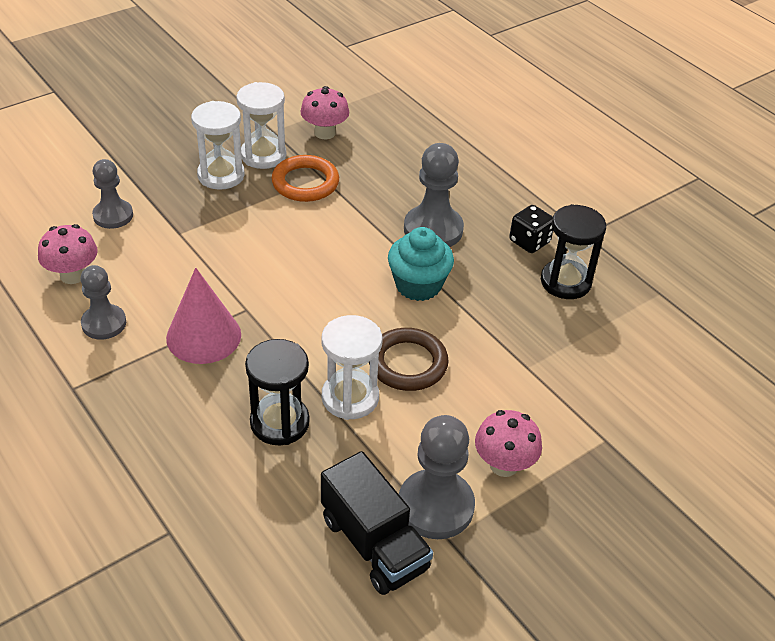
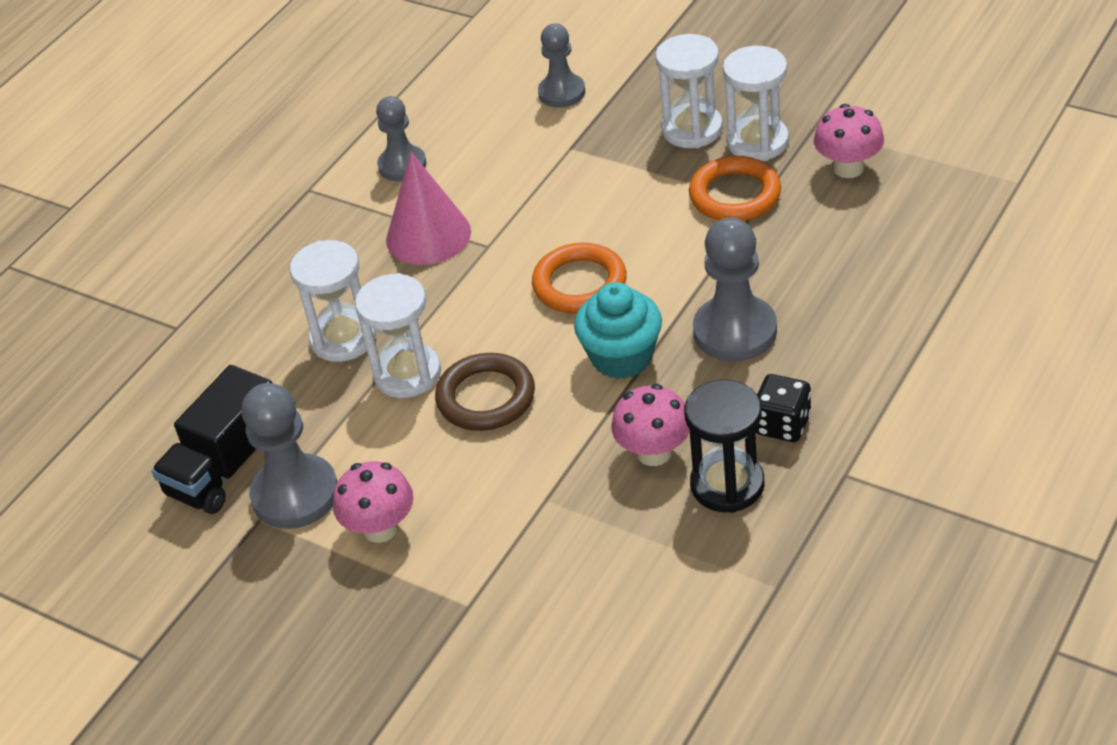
camera: 75 degrees right, 0 degrees up
(73, 275) = (454, 113): pink mushroom -> pink mushroom (654, 453)
(279, 422) = (343, 339): black hourglass -> white hourglass
(329, 279) = (580, 284): none -> orange ring

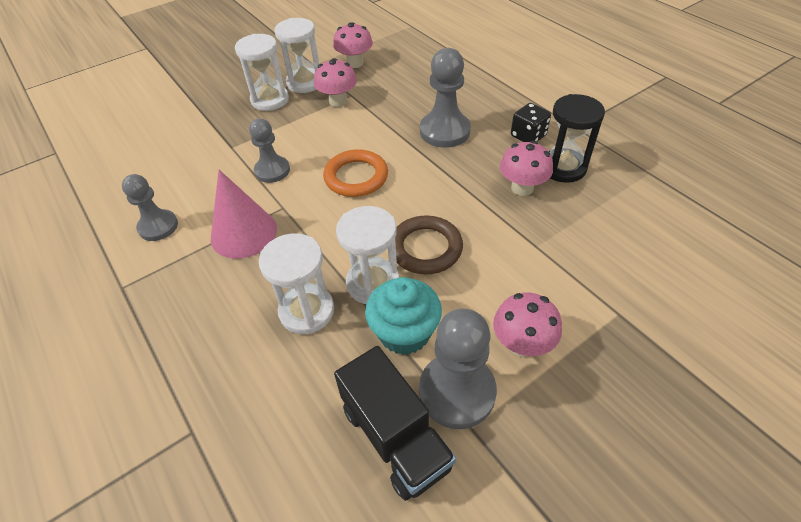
camera: 70 degrees left, 5 degrees up
(562, 92) = (179, 136): grey pawn -> grey pawn (272, 170)
(621, 357) = (433, 178): turquoise cupcake -> turquoise cupcake (404, 332)
(735, 195) = (338, 101): orange ring -> pink mushroom

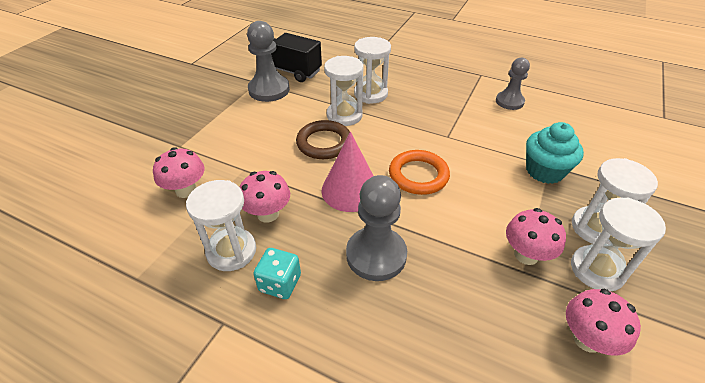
camera: 150 degrees right, 5 degrees down
(243, 233) = (452, 114): pink cone -> pink cone (350, 190)
(272, 170) = (489, 158): grey pawn -> none
(404, 332) = (309, 101): turquoise cupcake -> turquoise cupcake (544, 171)
(522, 344) = (240, 115): pink mushroom -> pink mushroom (186, 190)
(528, 136) = (280, 283): black dice -> turquoise dice
(563, 168) = (231, 251): black hourglass -> white hourglass

